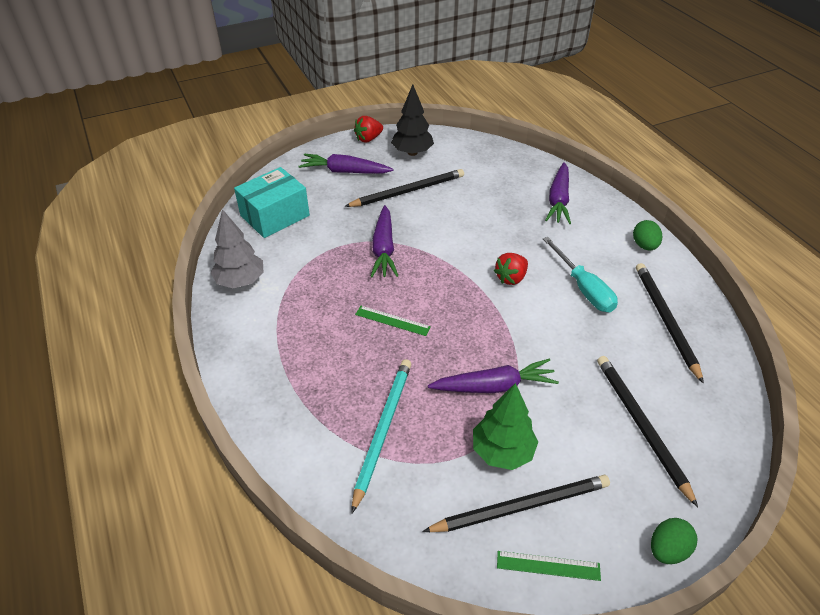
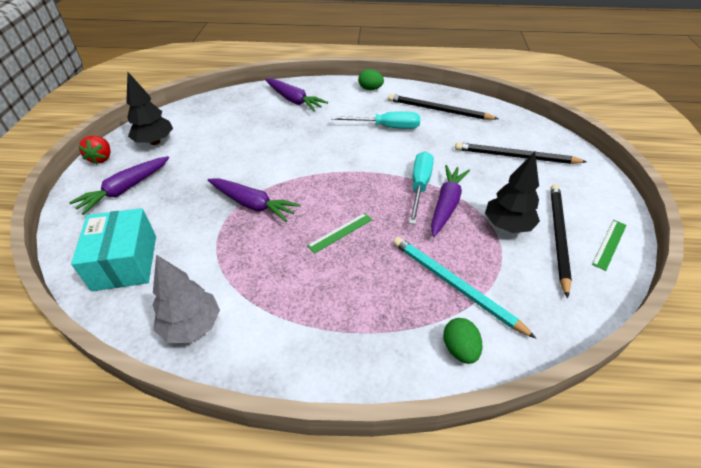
camera: 60 degrees left, 0 degrees up
(408, 191) = (199, 163): black pencil -> none
(502, 451) = (507, 225): green tree -> black tree
(505, 354) = (419, 186): none -> turquoise screwdriver
(511, 278) = (349, 152): red strawberry -> none
(667, 549) = (610, 188): green egg -> green egg (459, 349)

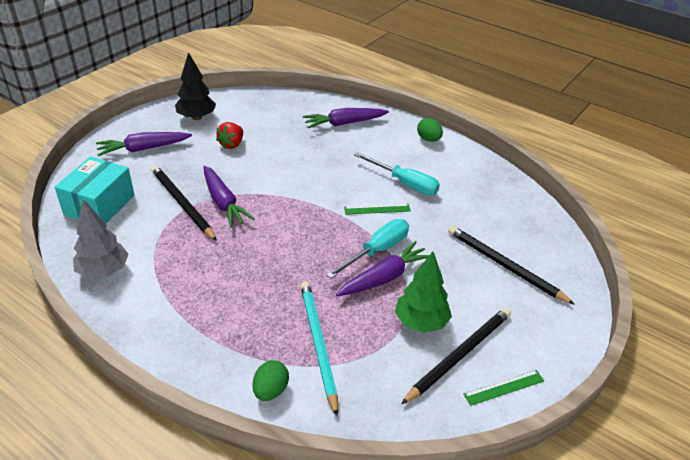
camera: 30 degrees right, 5 degrees down
(101, 158) = (148, 116): red strawberry -> red strawberry (232, 144)
(294, 100) = (344, 123): purple carrot -> purple carrot turned 90 degrees clockwise
(340, 232) = (269, 257): green ruler -> green ruler (377, 209)
(438, 110) = (475, 187): black pencil -> black pencil (182, 204)
(507, 225) = (421, 322): black tree -> green tree

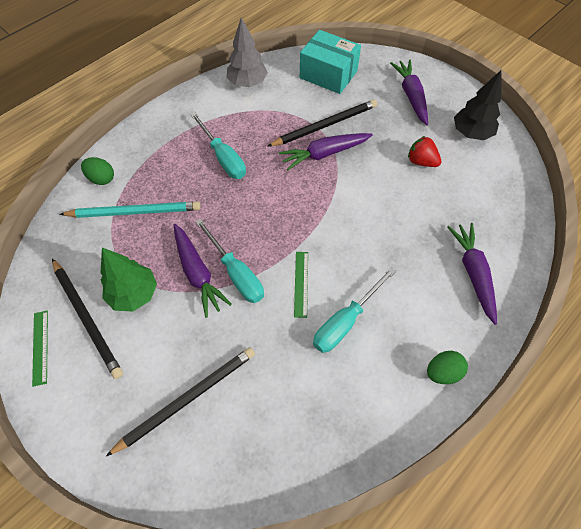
camera: 100 degrees right, 20 degrees up
(230, 278) = (223, 157): none -> turquoise screwdriver

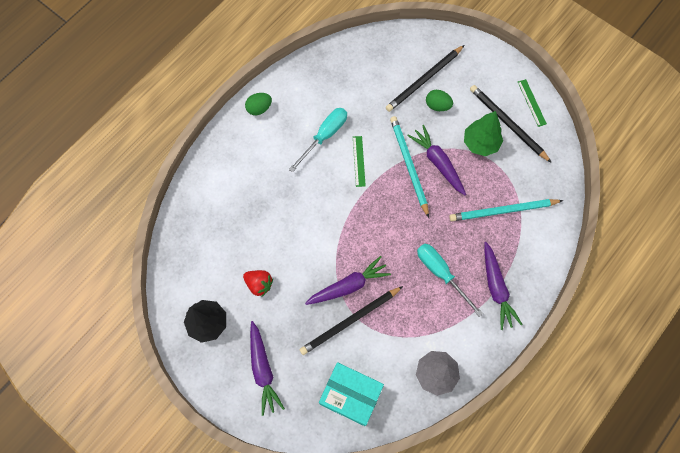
camera: 175 degrees right, 10 degrees up
(101, 178) = (543, 241): green egg -> green egg (437, 106)
(236, 273) = (409, 165): turquoise screwdriver -> turquoise pencil
(473, 273) = (228, 179): purple carrot -> purple carrot (496, 288)

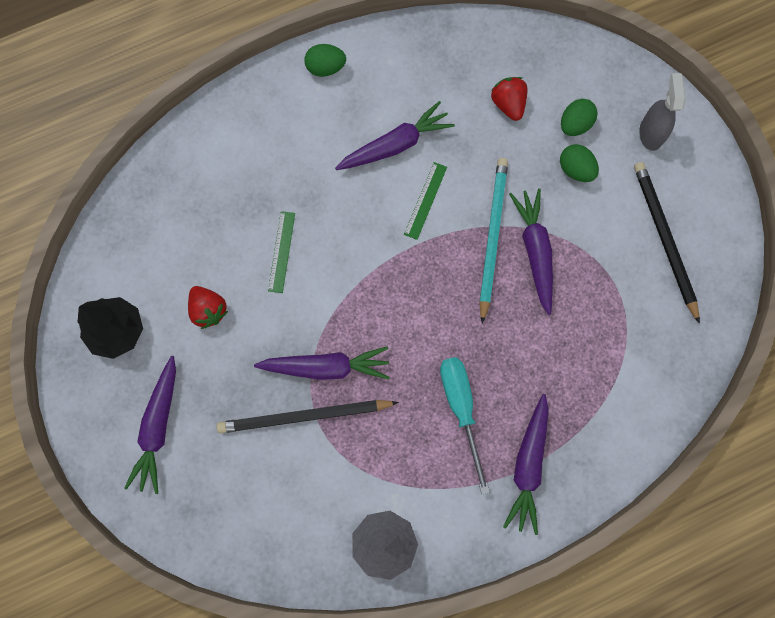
camera: 25 degrees right, 5 degrees up
(324, 136) = (395, 145): turquoise screwdriver -> purple carrot
(351, 395) = (255, 517): turquoise box -> none
(379, 84) = (508, 104): none -> red strawberry
(424, 80) = (575, 125): black pencil -> green egg
(469, 67) = (650, 133): none -> grey spray bottle
(480, 143) = (610, 250): green tree -> none
(503, 211) = (593, 361): turquoise pencil -> none
(531, 103) = (715, 224): green ruler -> green ruler (281, 251)

